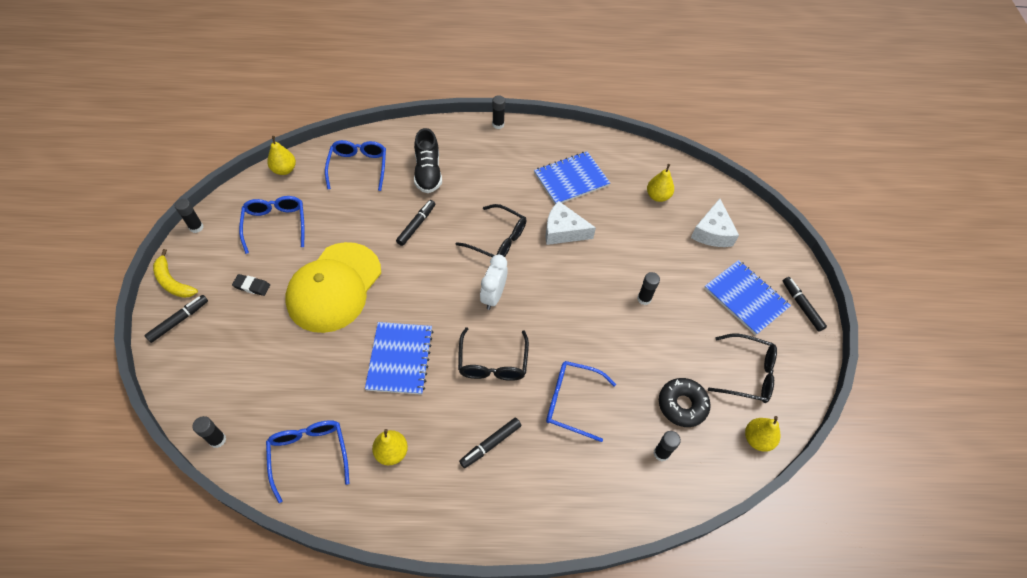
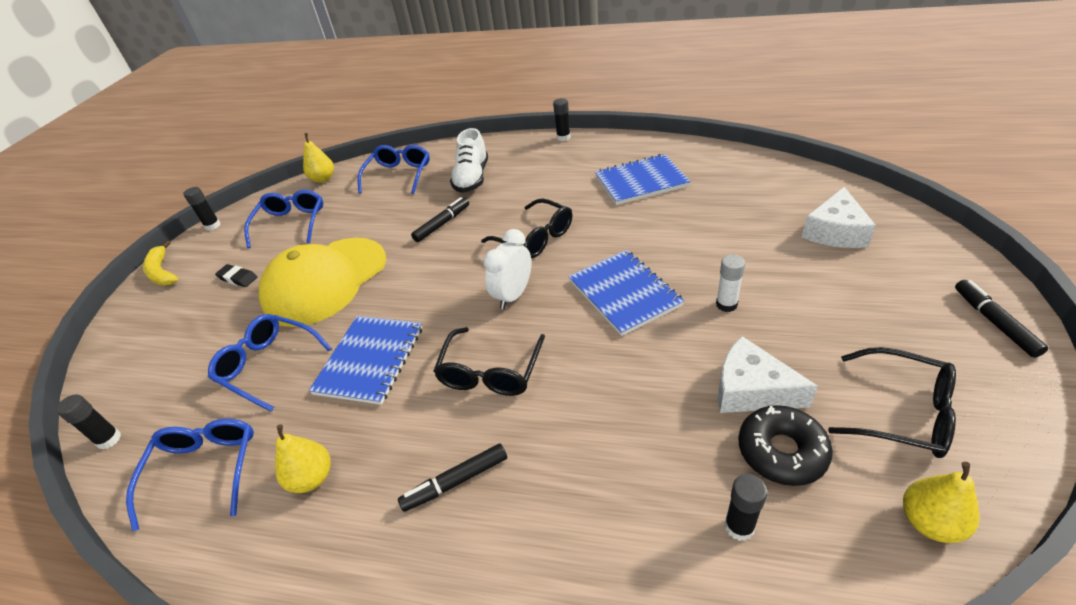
camera: 20 degrees right, 15 degrees down
(179, 321) = (146, 308): black marker -> none
(428, 172) = (472, 178): black shoe -> white shoe
(563, 231) = (621, 230): white cheese -> white cheese (751, 390)
(572, 402) = (595, 432): blue glasses -> blue glasses (268, 365)
(644, 299) = (726, 304): black glue stick -> white glue stick
(658, 196) = (755, 195): yellow pear -> none
(745, 298) = (892, 308): blue notebook -> blue notebook (624, 293)

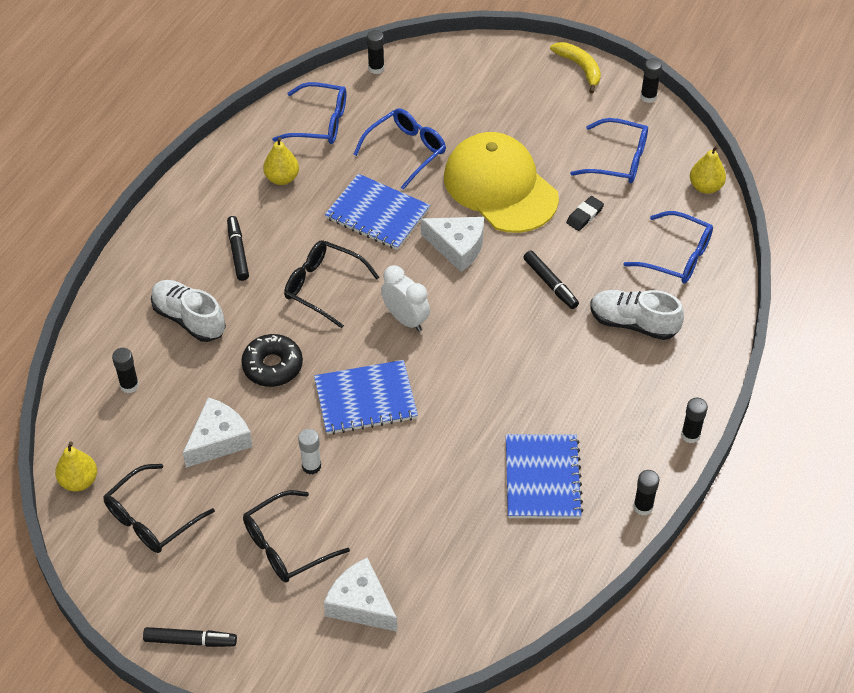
camera: 100 degrees right, 10 degrees up
(162, 272) = (580, 68): yellow banana -> yellow banana turned 75 degrees clockwise
(238, 278) = (539, 124): black eraser -> black eraser (584, 215)
(409, 287) = (457, 247): none -> white cheese
(535, 238) = (484, 354): black glasses -> black glasses (286, 545)
(591, 496) = (189, 319): none -> white shoe
(635, 140) = (643, 507): none -> black glue stick
(781, 451) = (163, 432): black donut -> black donut (272, 366)

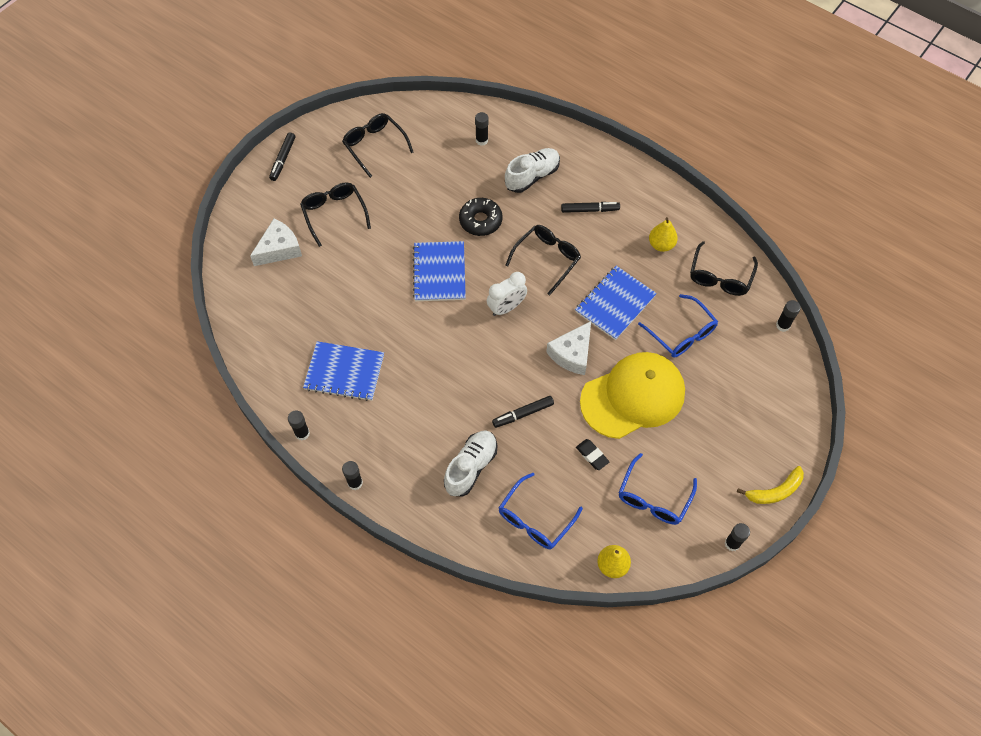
camera: 100 degrees right, 10 degrees up
(79, 481) = (412, 111): yellow pear -> none
(218, 440) = (425, 185): white cheese -> none
(311, 466) = (391, 234): white glue stick -> none
(319, 123) = (720, 276): blue glasses -> black glasses

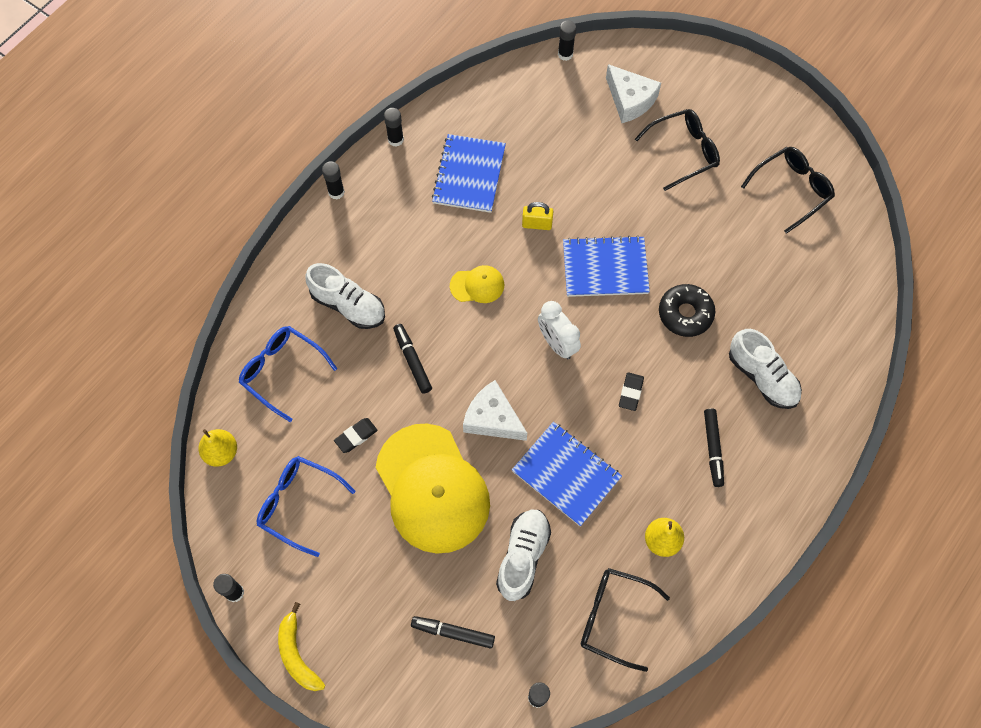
camera: 90 degrees right, 5 degrees up
(283, 159) = (759, 93): black marker -> black marker (453, 633)
(397, 320) = (537, 224): none -> yellow padlock
(453, 365) = (477, 285): none -> yellow cap
(482, 140) = (816, 315): black glue stick -> black glue stick (565, 54)
(547, 259) = (631, 392): black glasses -> black eraser
(681, 333) = (523, 557): blue glasses -> white shoe

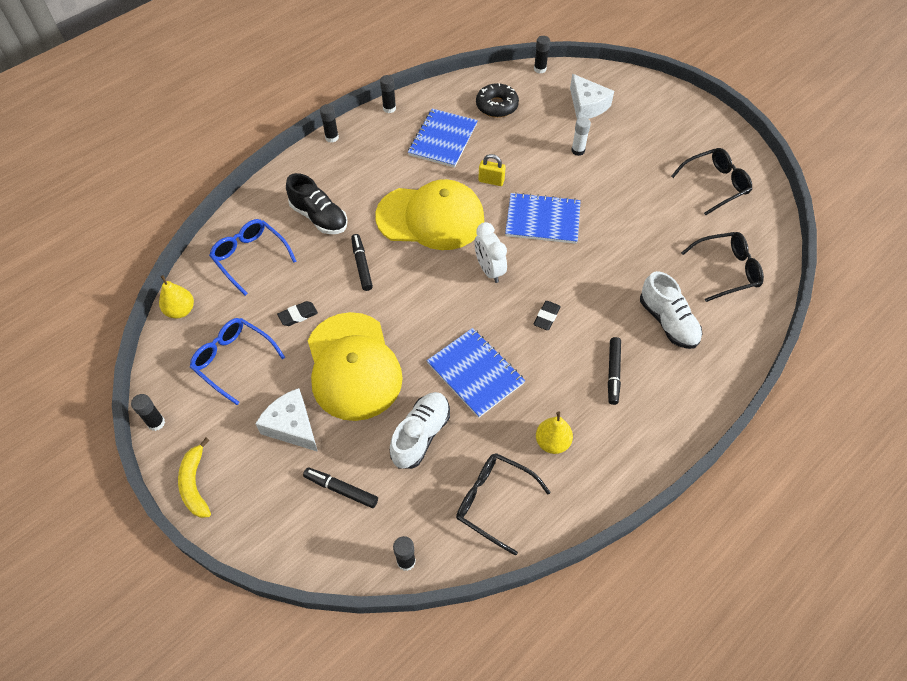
camera: 10 degrees right, 10 degrees down
(348, 305) = (319, 217): white shoe -> black shoe
(477, 285) = (431, 218): yellow cap -> yellow cap, size x2.31
(492, 418) = (420, 319): white cheese -> white cheese (292, 426)
(629, 166) = (578, 150): none -> white glue stick
(683, 152) = (625, 146): black glasses -> black glasses (726, 270)
(685, 314) = (606, 263): black donut -> black donut (497, 106)

